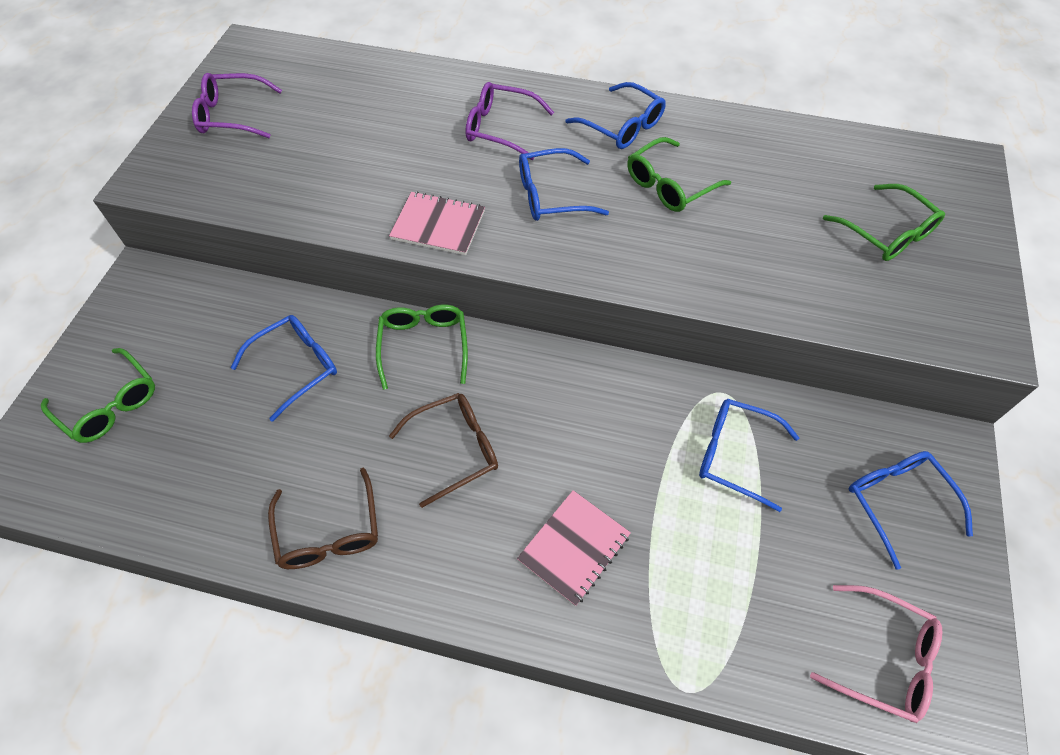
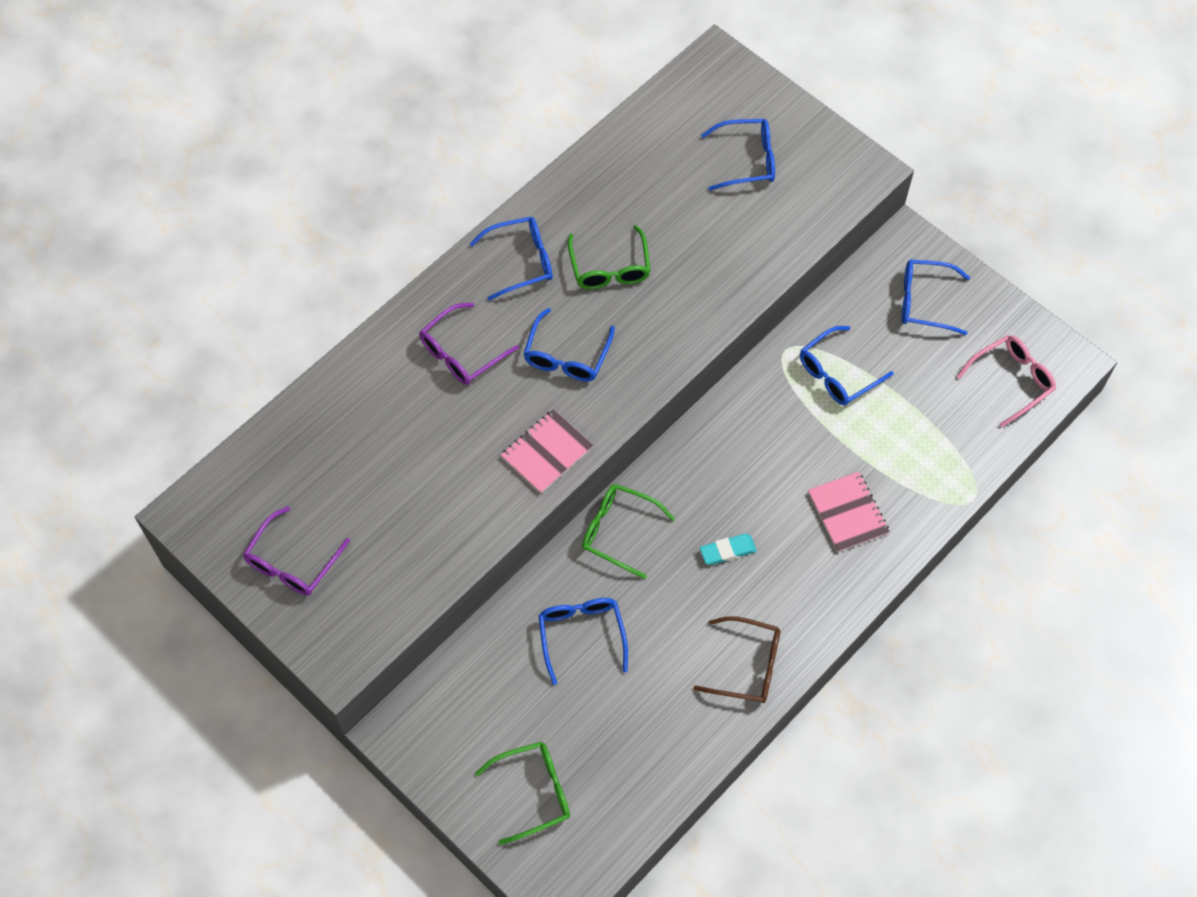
camera: 60 degrees left, 5 degrees up
(456, 449) = (727, 551): brown glasses -> turquoise eraser
(887, 233) = (748, 160): green glasses -> blue glasses

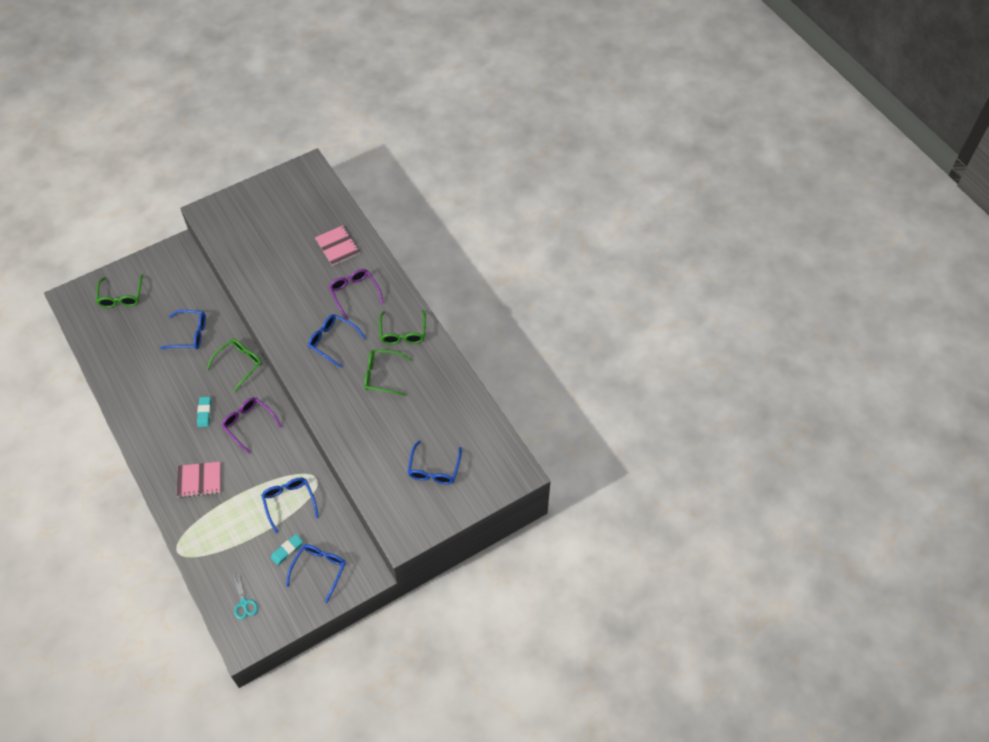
camera: 105 degrees right, 5 degrees down
(292, 563) = (264, 203): purple glasses -> purple glasses (248, 424)
(522, 261) = (403, 333): blue glasses -> green glasses
(547, 452) = (277, 319): pink notebook -> pink notebook (337, 246)
(748, 666) = (136, 405): brown glasses -> none
(913, 351) = (287, 550): none -> turquoise eraser
(1012, 380) = (244, 603): pink glasses -> turquoise scissors

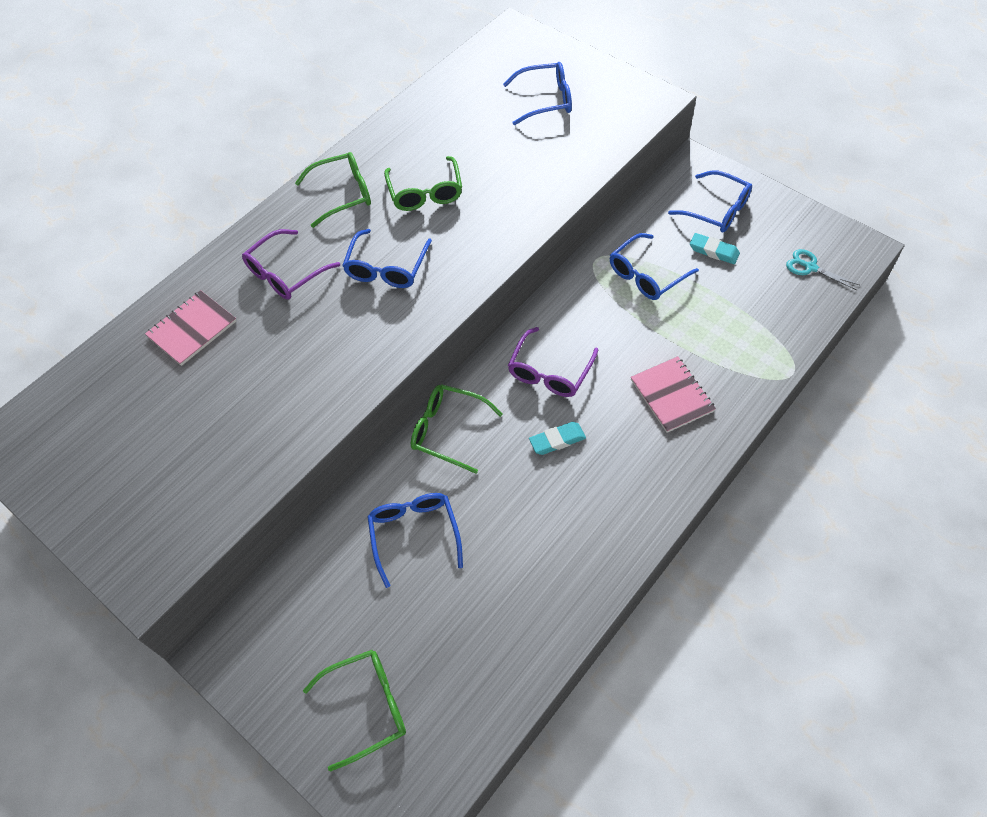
camera: 105 degrees left, 0 degrees up
(244, 603) = (810, 267): turquoise scissors -> turquoise scissors turned 105 degrees counterclockwise
(319, 569) = (717, 210): blue glasses -> blue glasses turned 150 degrees counterclockwise

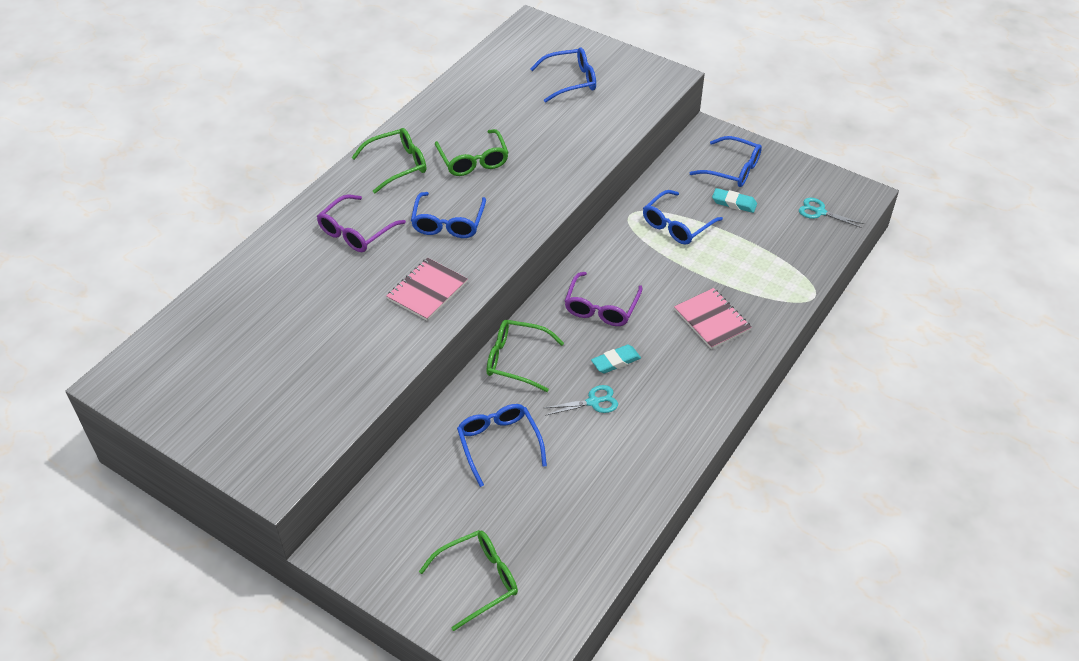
camera: 10 degrees left, 10 degrees down
(192, 329) = (277, 281): pink notebook -> pink notebook (427, 290)
(525, 490) = (593, 402): none -> turquoise scissors

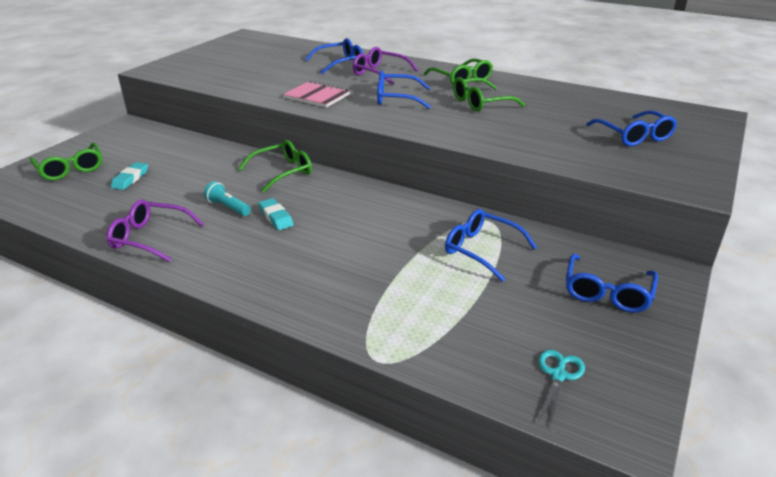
camera: 85 degrees right, 15 degrees down
(498, 443) = (195, 169): blue glasses -> blue glasses (341, 63)
(515, 360) = (283, 172): green glasses -> green glasses turned 45 degrees clockwise
(593, 402) = (228, 207): turquoise scissors -> turquoise flashlight
(601, 308) = (346, 208): purple glasses -> purple glasses (149, 238)
(712, 320) = (331, 274): pink notebook -> none
(734, 203) = (540, 292): turquoise eraser -> turquoise eraser (130, 179)

